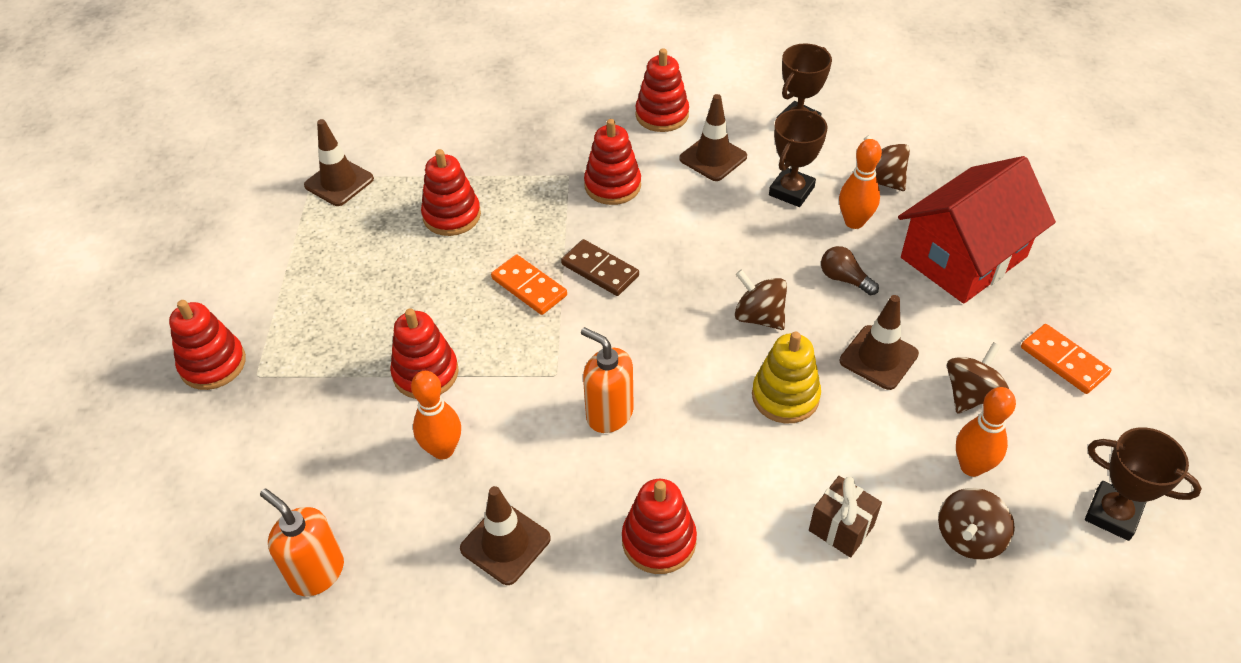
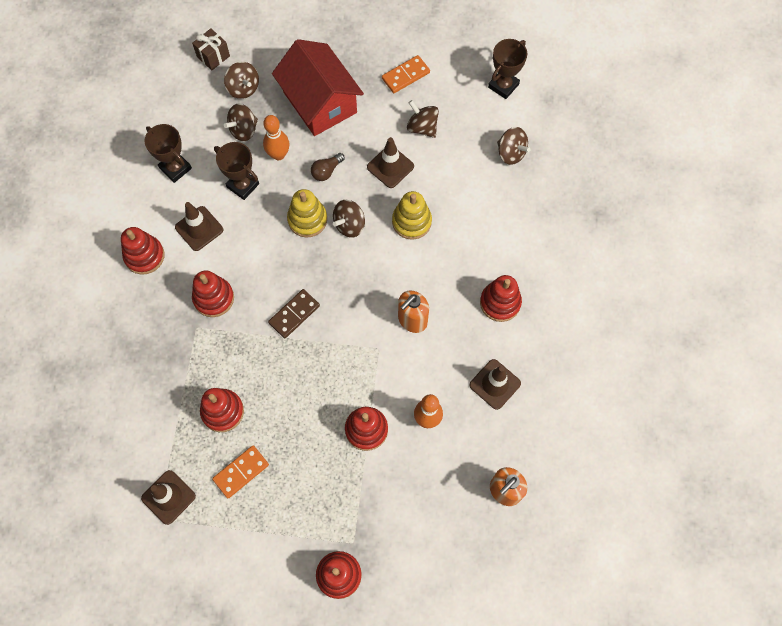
camera: 85 degrees left, 20 degrees up
(529, 287) = (302, 361): orange domino -> orange domino (241, 472)
(755, 266) = (307, 219): none -> yellow stacking toy
(841, 528) = (500, 211): brown gift -> brown gift (213, 56)
(951, 171) = (243, 88): none -> brown spinning top
(971, 466) = (469, 140): orange bowling pin -> none

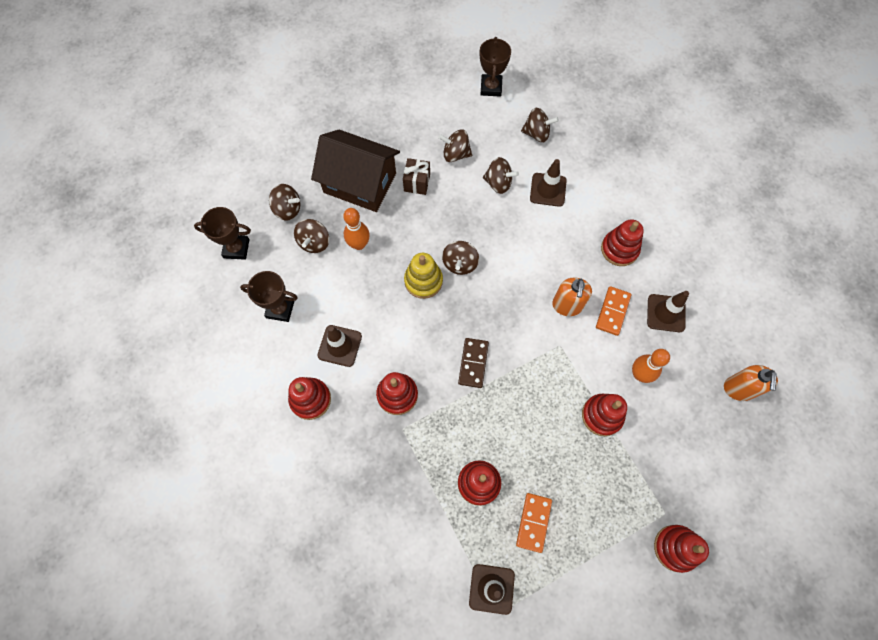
camera: 35 degrees left, 0 degrees up
(213, 56) = (241, 199): brown gift -> brown gift (417, 183)
(243, 185) = (349, 287): brown trophy -> brown trophy (236, 248)
(320, 102) = (360, 183): red house -> brown house
(326, 171) = (408, 233): brown light bulb -> none
(390, 167) = (455, 199): brown traffic cone -> brown traffic cone (548, 190)
(405, 76) = (411, 123): orange domino -> orange domino (613, 311)
(411, 221) = (505, 230): yellow stacking toy -> none
(439, 176) = (498, 183): none -> brown spinning top

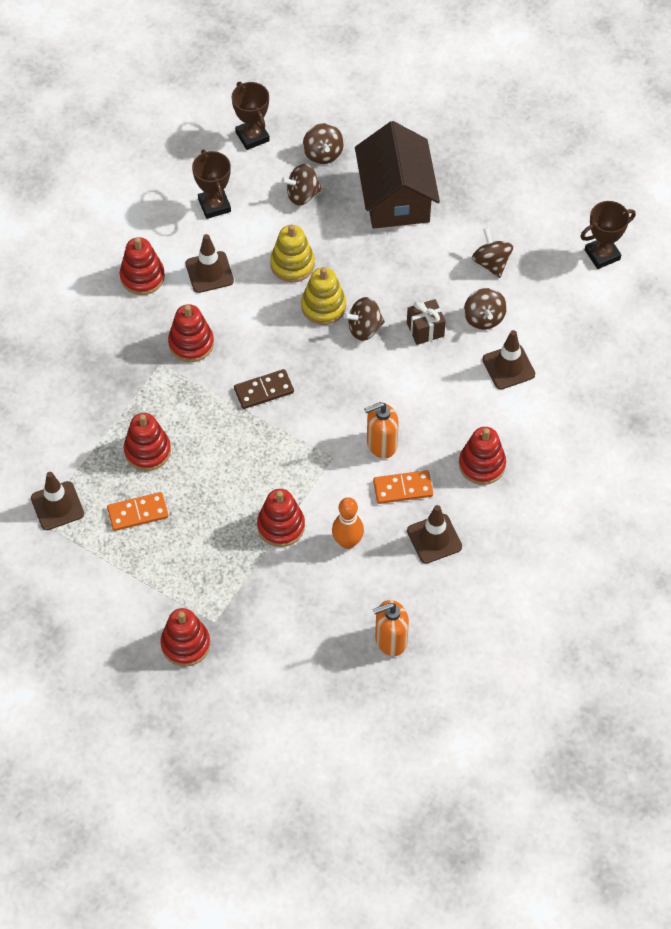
camera: 60 degrees right, 10 degrees down
(359, 244) = (326, 232): orange bowling pin -> none
(372, 282) = (292, 264): none -> yellow stacking toy
(417, 183) = (431, 246): brown gift -> brown gift (425, 329)
(537, 133) = (573, 325): brown spinning top -> none

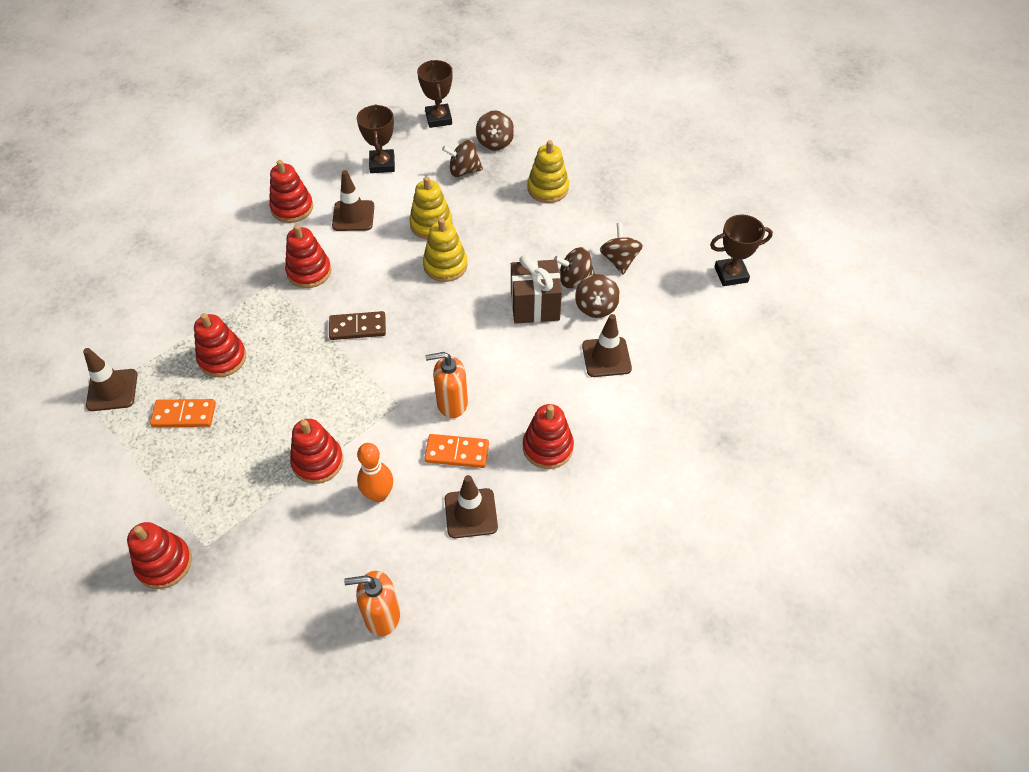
camera: 15 degrees right, 5 degrees down
(364, 328) = (476, 292): brown spinning top -> brown spinning top (574, 279)
(396, 197) = (547, 188): brown house -> yellow stacking toy
(425, 329) = (535, 305): brown gift -> brown gift, size x1.50

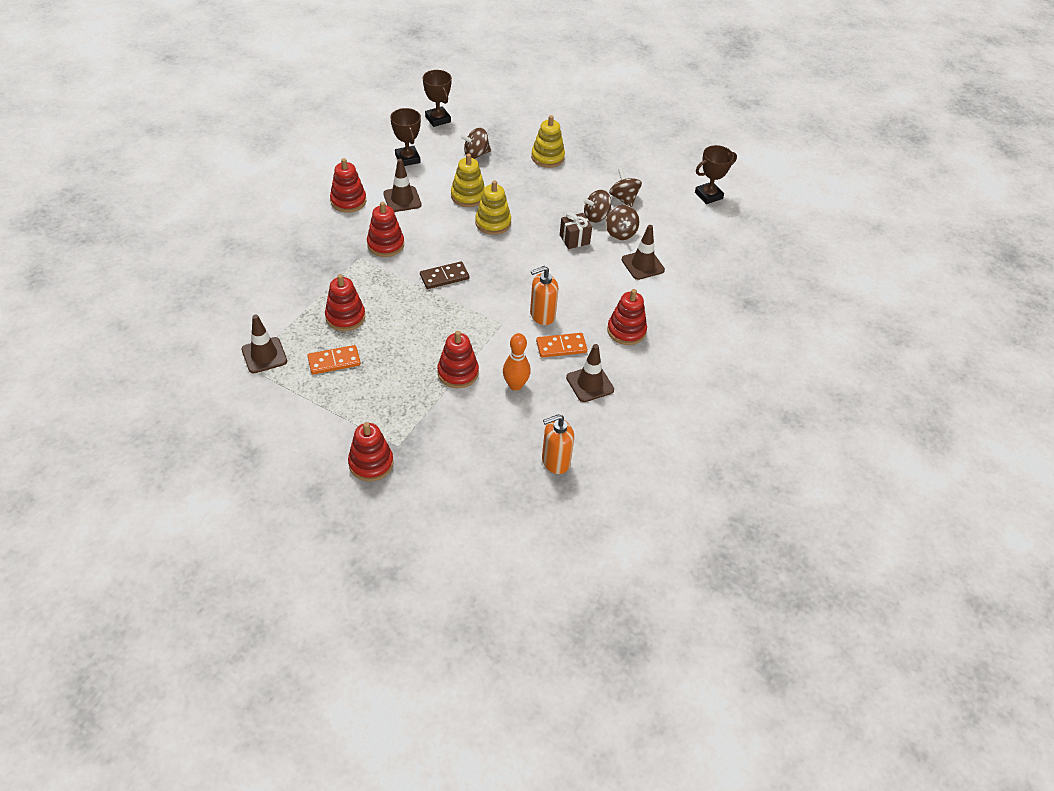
camera: 20 degrees left, 5 degrees down
(495, 143) = (491, 130): brown spinning top -> none
(535, 305) = (574, 239): brown gift -> brown gift, size x0.66

